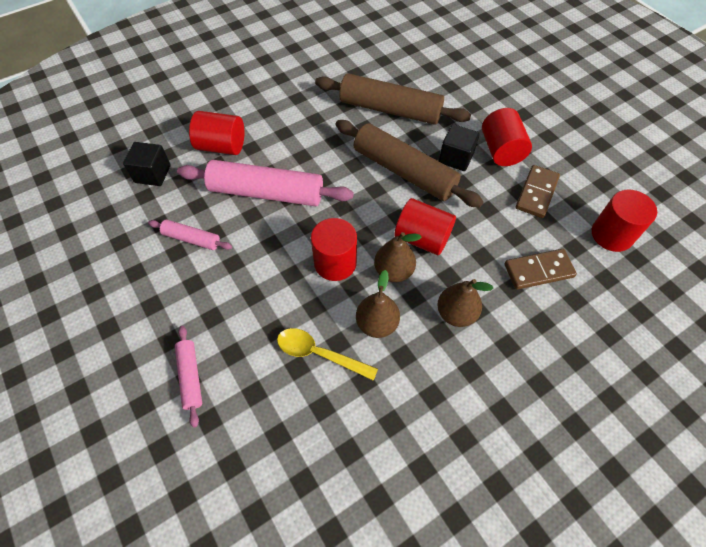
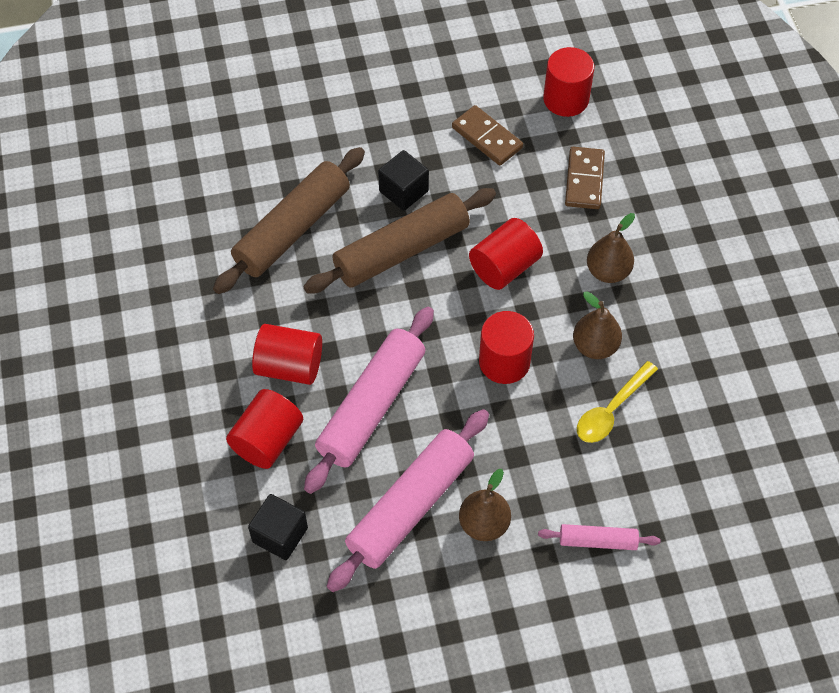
camera: 70 degrees left, 0 degrees up
(191, 239) = (410, 506): pink rolling pin -> pink rolling pin, size x2.04
(393, 271) = (536, 309): brown pear -> brown pear (484, 524)
(501, 150) = (412, 143): red cylinder -> red cylinder (289, 366)

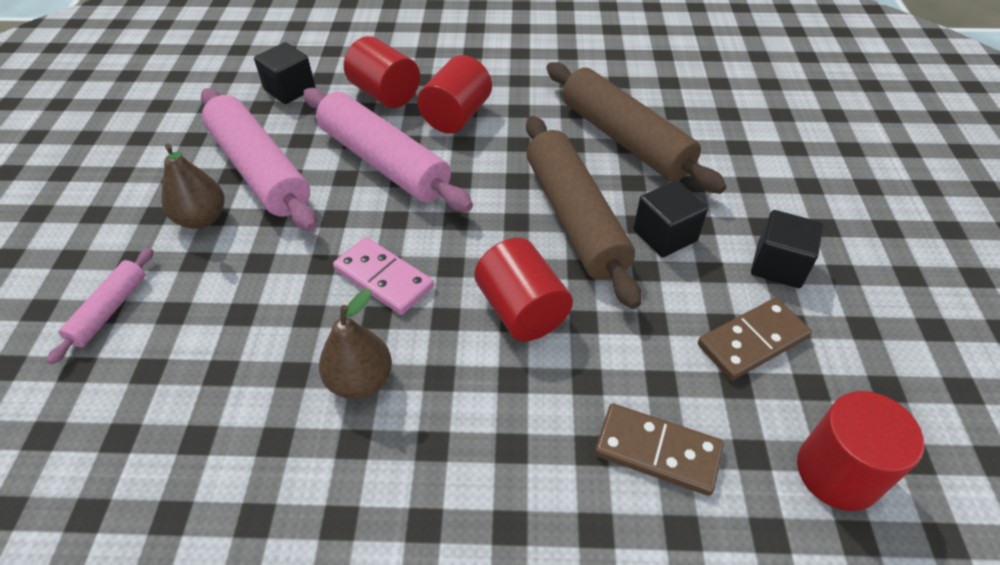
camera: 105 degrees right, 10 degrees down
(414, 124) = (778, 265): none -> black cube
(504, 362) = (383, 278): red cylinder -> pink domino
(608, 271) = (476, 434): brown pear -> none
(611, 410) = (259, 372): yellow spoon -> none

